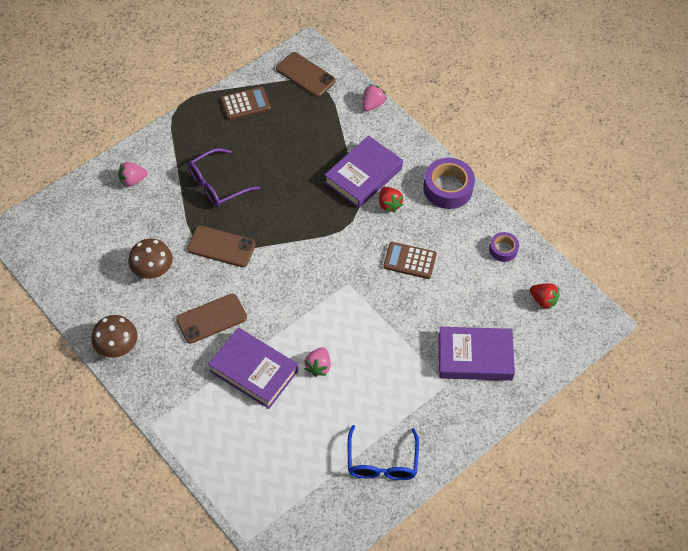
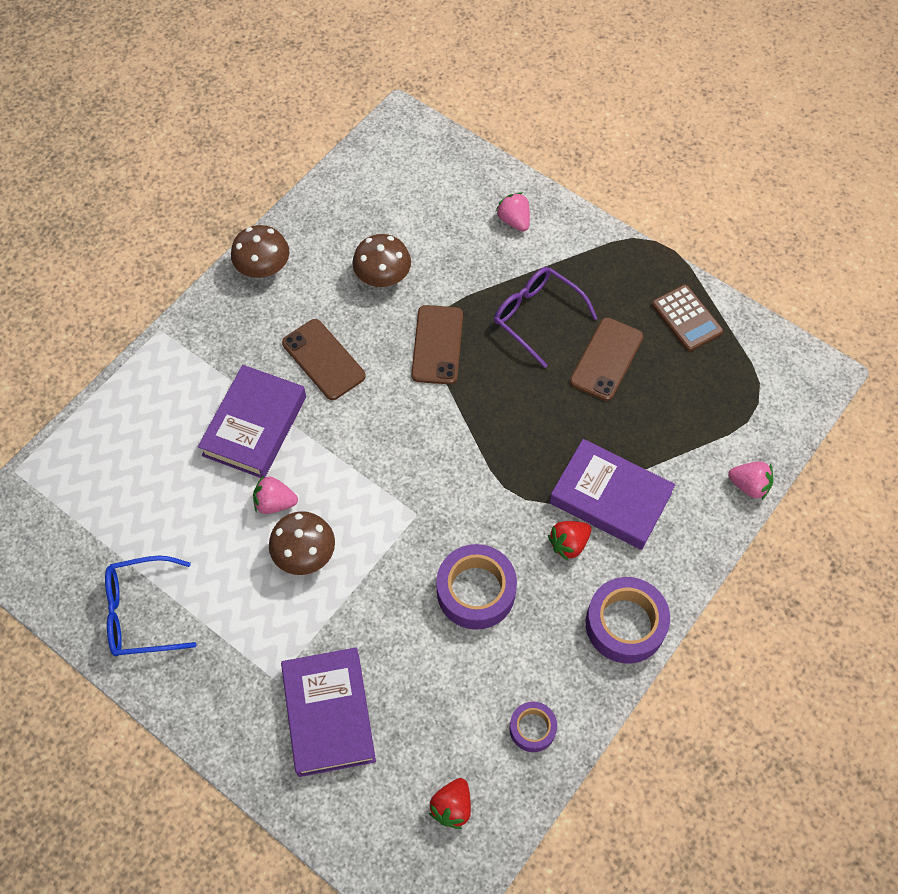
camera: 80 degrees right, 5 degrees up
(305, 75) = (770, 383): brown phone -> brown phone (606, 359)
(361, 354) = (305, 553): none -> brown mushroom
(410, 261) = (476, 591): brown calculator -> purple tape

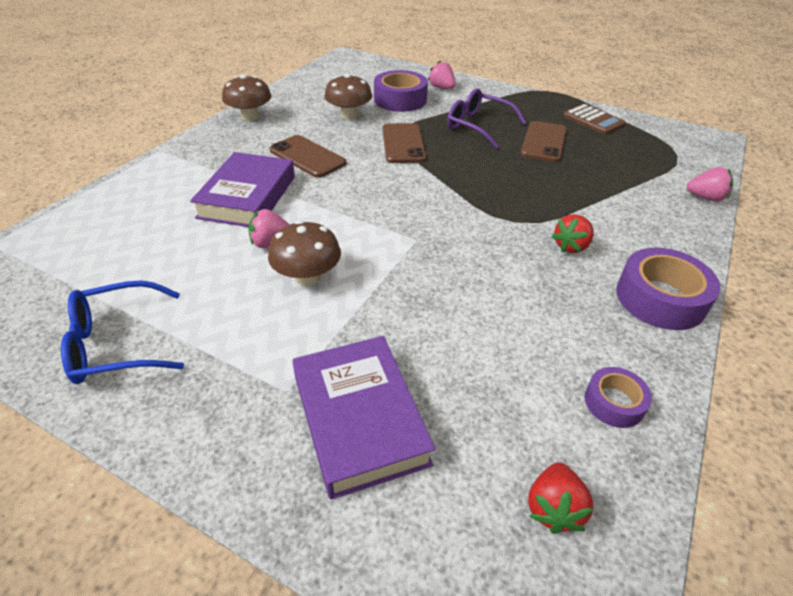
camera: 10 degrees left, 20 degrees down
(476, 591) = (496, 288): purple tape -> purple tape (400, 100)
(610, 498) = (592, 214): purple book -> none

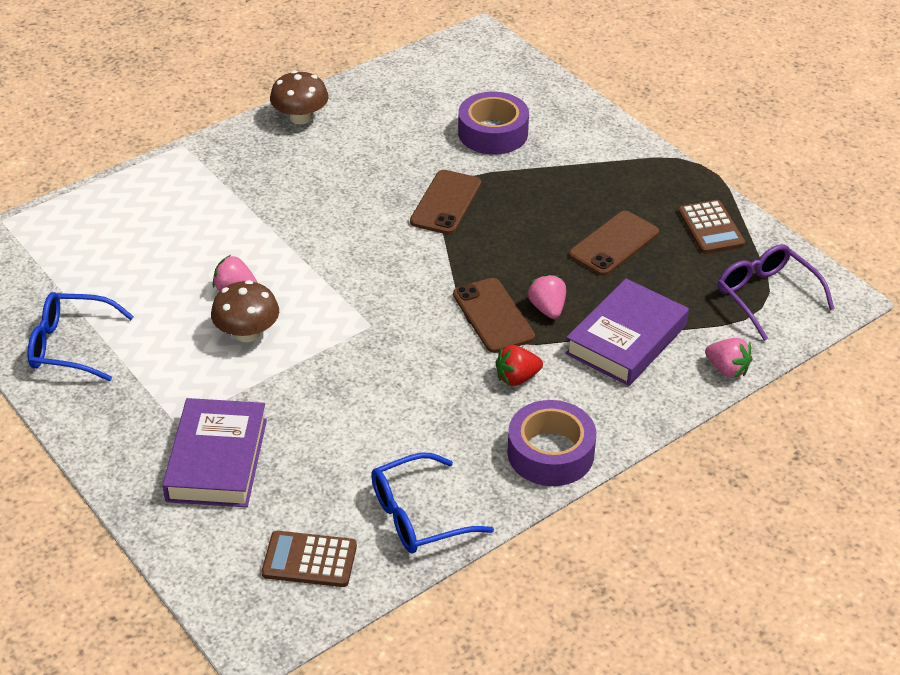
camera: 25 degrees right, 0 degrees up
(247, 197) = (241, 230): purple book -> purple book (626, 339)
(307, 157) = (329, 194): brown phone -> brown phone (493, 316)
(349, 115) = (413, 144): brown mushroom -> none
(441, 88) = (561, 125): pink strawberry -> pink strawberry (547, 308)
(478, 126) = (555, 200): purple glasses -> purple glasses (766, 296)
(553, 508) = (309, 560): red strawberry -> brown calculator
(614, 402) = (419, 515): purple tape -> blue glasses

